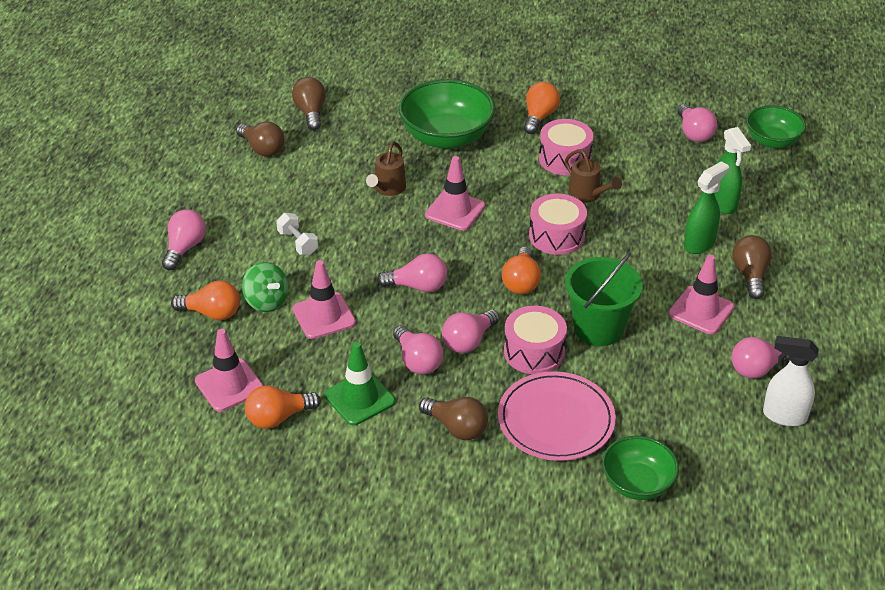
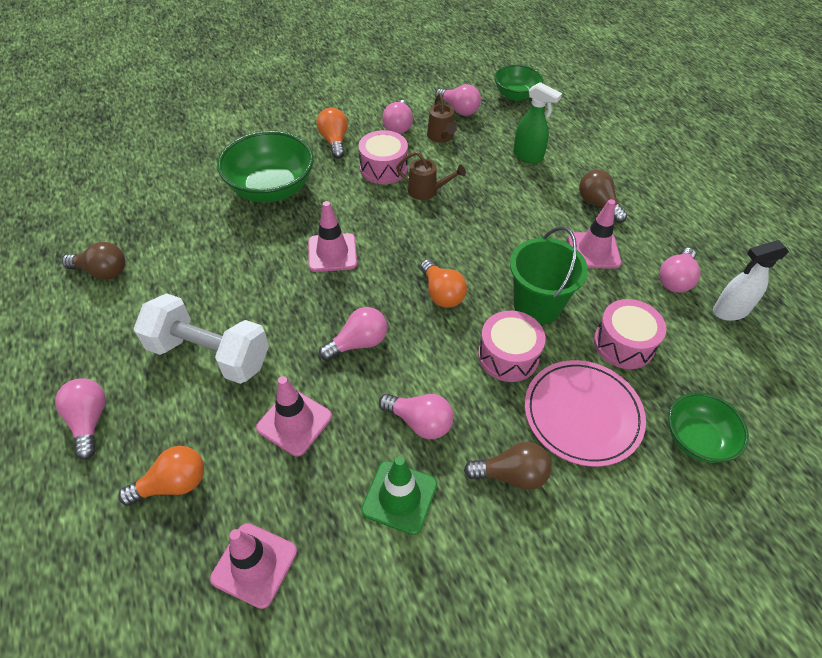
camera: 35 degrees left, 10 degrees up
(266, 301) = (223, 437): green spinning top -> none
(278, 417) = (336, 573): orange light bulb -> none
(297, 243) = (209, 354): white dumbbell -> white dumbbell, size x2.20
(310, 112) = (127, 216): brown light bulb -> none
(387, 189) = (256, 259): brown watering can -> brown watering can (441, 137)
(468, 341) = (447, 375): pink light bulb -> pink light bulb (398, 126)
(556, 236) = (434, 237): pink drum -> pink drum (623, 344)
(699, 244) = (542, 195): green spray bottle -> none

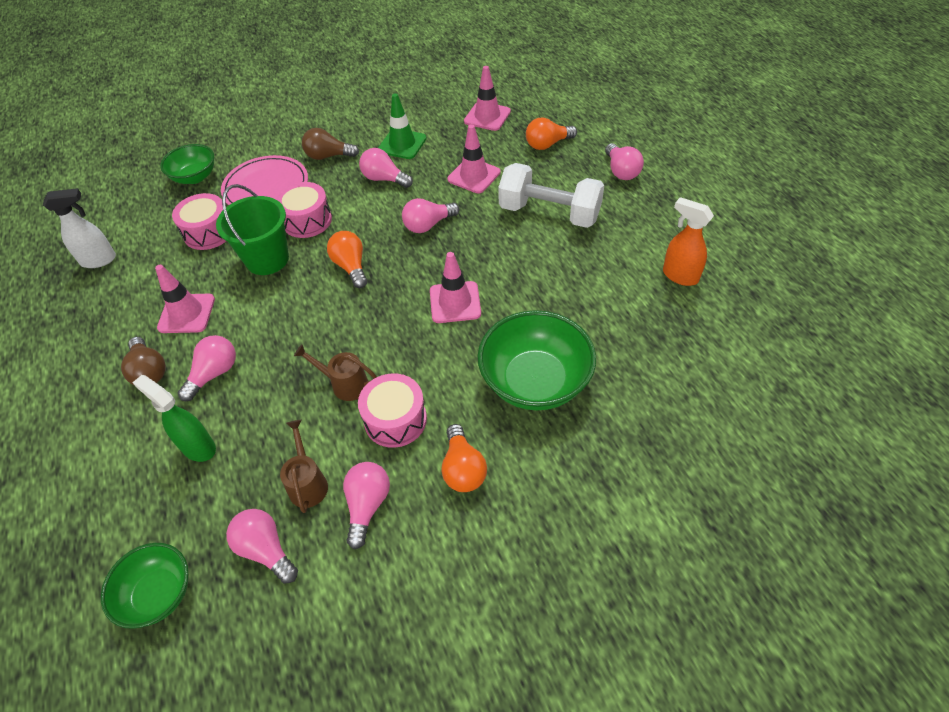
camera: 175 degrees left, 0 degrees up
(102, 271) = (679, 276): brown light bulb -> orange spray bottle
(675, 279) = (125, 286): pink light bulb -> pink light bulb (214, 373)

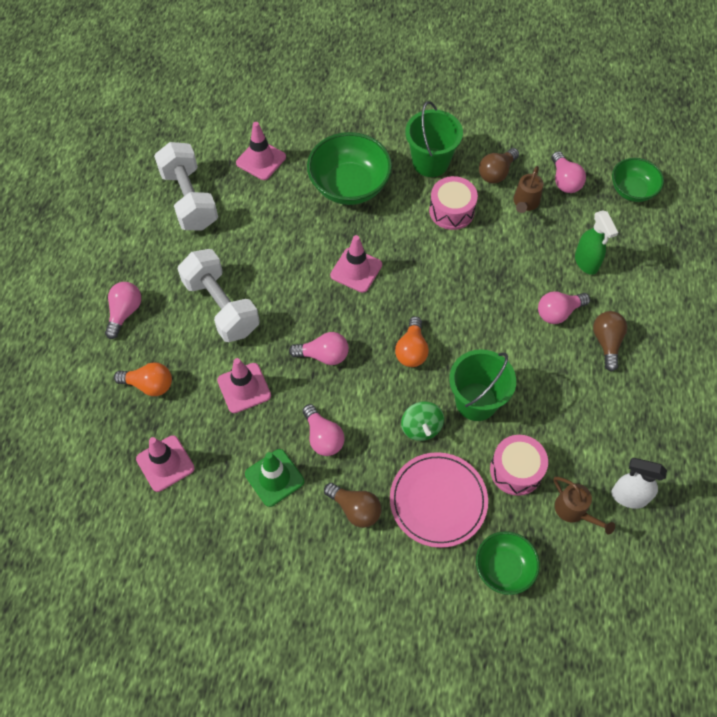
camera: 150 degrees left, 10 degrees up
(186, 313) = (563, 382): pink traffic cone -> pink traffic cone (261, 160)
(307, 220) = (421, 427): pink drum -> green spinning top
(344, 384) = (471, 252): brown watering can -> brown watering can (574, 511)
(367, 505) = (496, 173): pink light bulb -> brown light bulb
(463, 469) = (430, 162): orange light bulb -> green bucket
(679, 276) = (190, 199): orange spray bottle -> white dumbbell

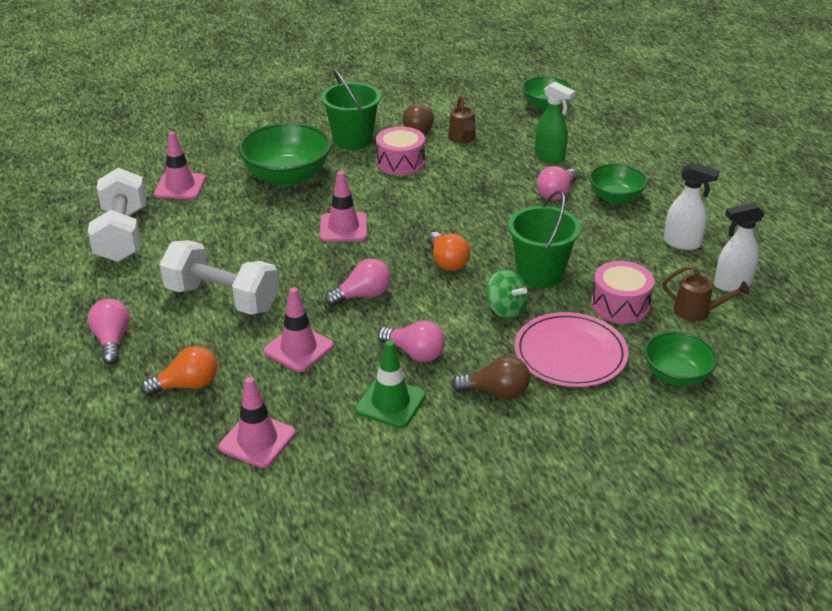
camera: 30 degrees left, 25 degrees down
(190, 199) = (122, 235): white dumbbell -> white dumbbell turned 45 degrees clockwise
(564, 181) = (483, 116): pink light bulb -> none
(606, 342) = (615, 198): brown light bulb -> green bowl
(623, 427) = (682, 243): none -> white spray bottle

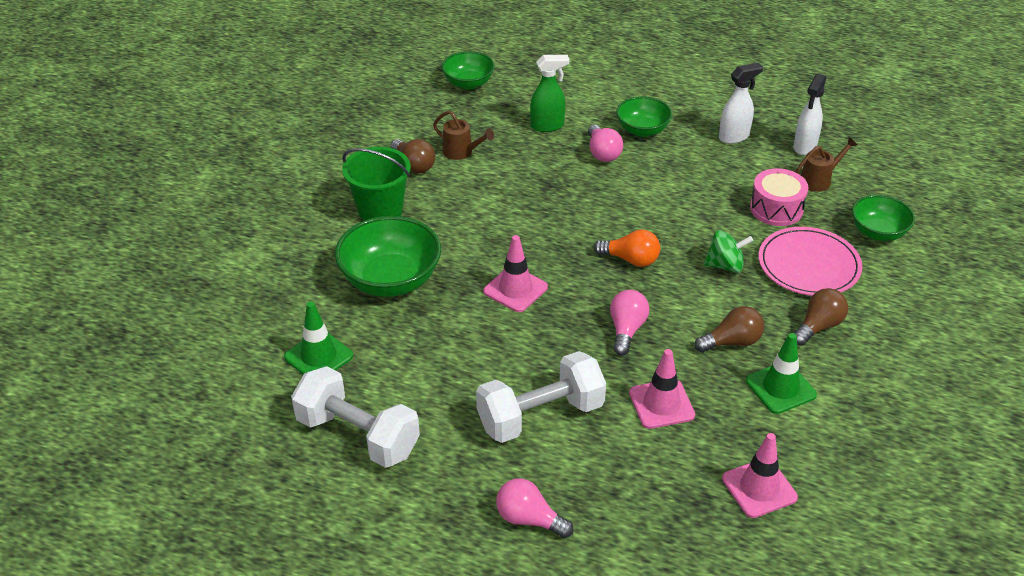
camera: 50 degrees left, 5 degrees up
(180, 186) = (318, 356): pink traffic cone -> green traffic cone
(187, 385) = (646, 498): orange light bulb -> none
(400, 163) = (454, 205): pink drum -> none
(415, 353) = (732, 342): pink light bulb -> brown light bulb
(540, 274) = (698, 223): green bucket -> none

